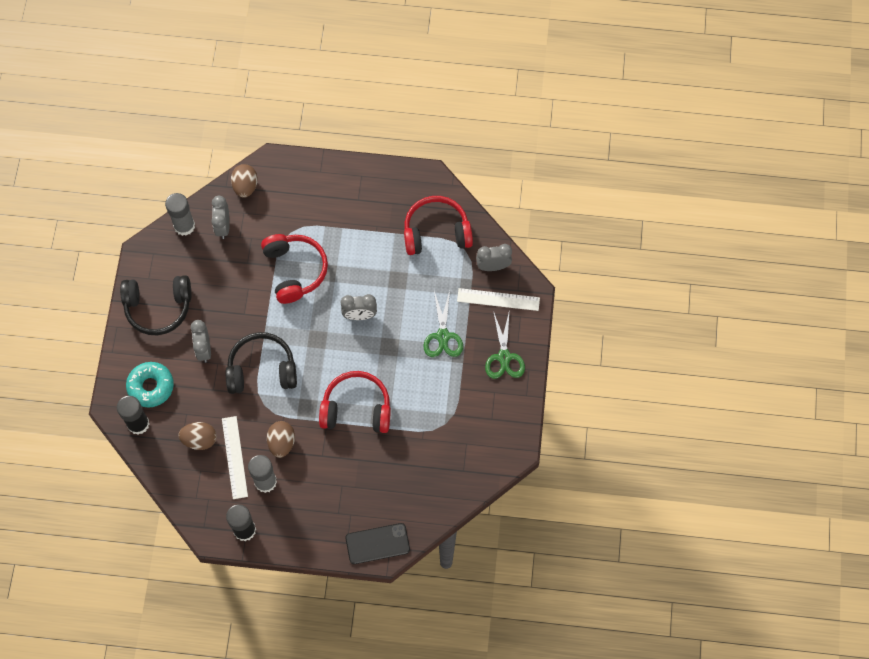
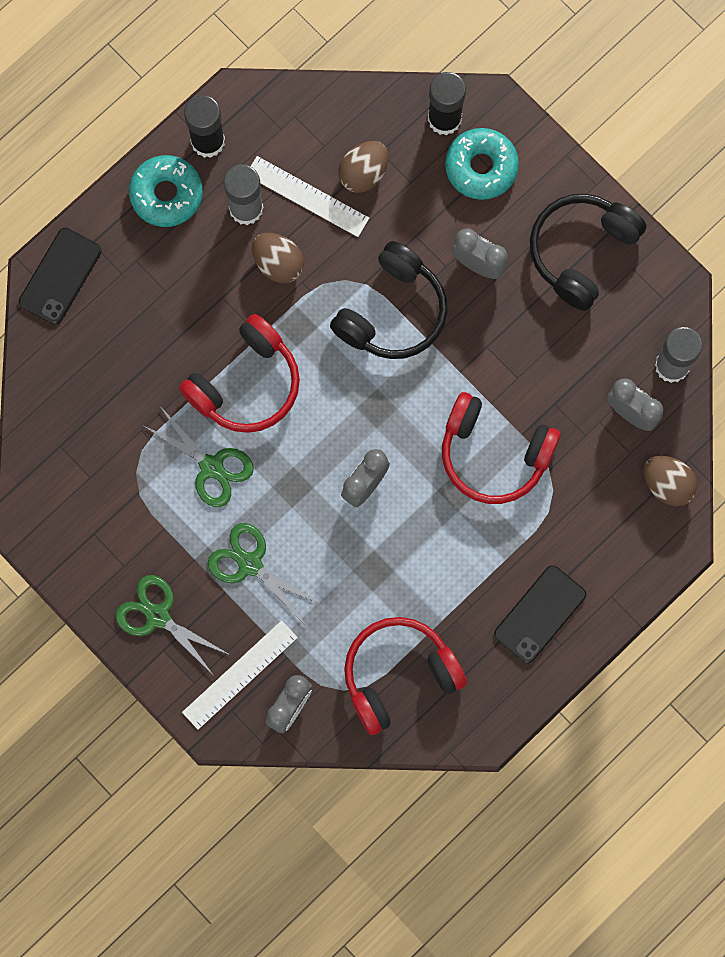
camera: 130 degrees right, 10 degrees up
(290, 527) = (166, 194): none -> turquoise donut
(355, 194) = (540, 614): none -> black phone
(411, 391) = (211, 467): none -> green scissors
(436, 232) = (398, 674): red headphones -> red headphones turned 150 degrees counterclockwise

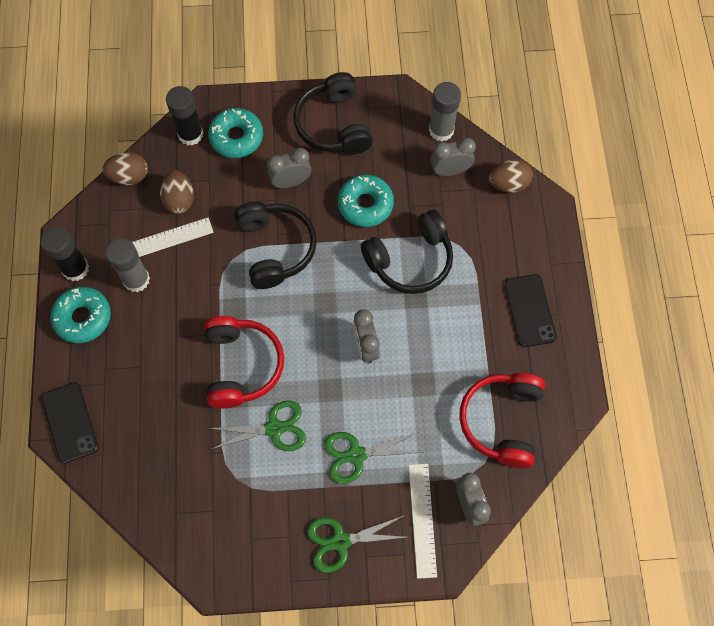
camera: 50 degrees left, 10 degrees down
(278, 263) = (186, 288): brown egg -> brown egg (129, 176)
(494, 454) = (410, 260): red headphones -> black headphones
(517, 359) = (365, 204): none -> turquoise donut

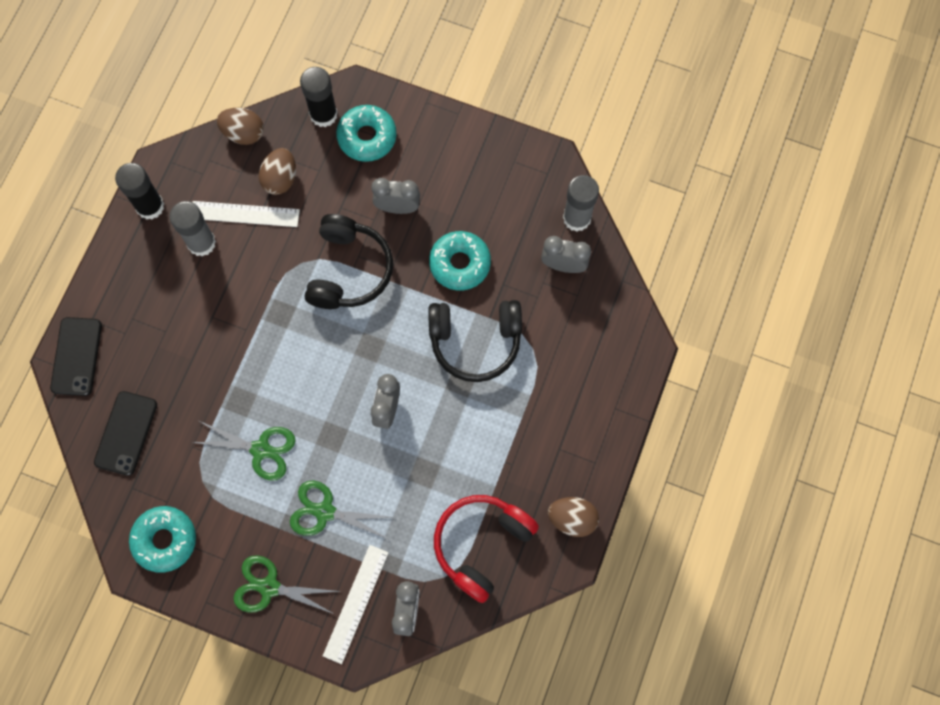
camera: 25 degrees right, 5 degrees up
(83, 318) = (134, 259): turquoise donut -> turquoise donut (165, 540)
(241, 365) = (260, 374): red headphones -> none
(333, 125) = (470, 165): black headphones -> none
(508, 184) = (616, 305): brown egg -> brown egg (572, 519)
(529, 310) = (568, 447): black phone -> black phone (126, 433)

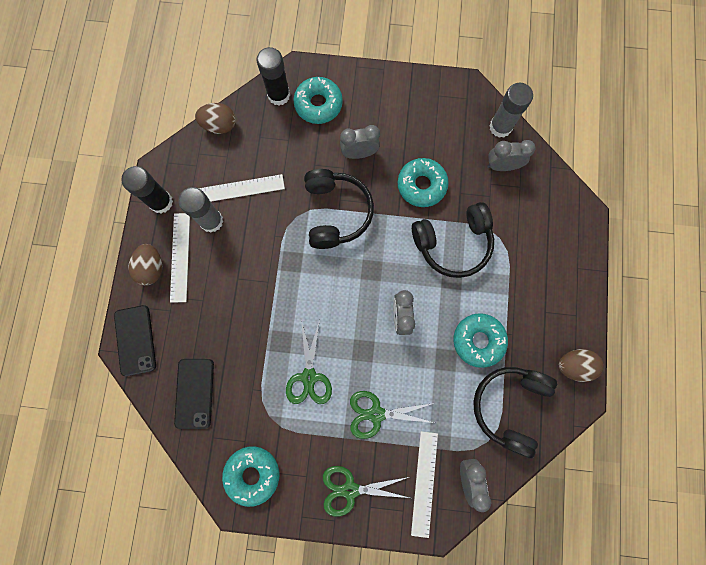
camera: 15 degrees left, 5 degrees up
(154, 275) = (180, 257): none -> white ruler
(261, 450) = (309, 377): green scissors -> green scissors turned 90 degrees clockwise
(280, 179) = (260, 154): brown egg -> brown egg (152, 268)
(469, 461) = (478, 340): none -> turquoise donut
(481, 544) = (509, 406): red headphones -> black headphones

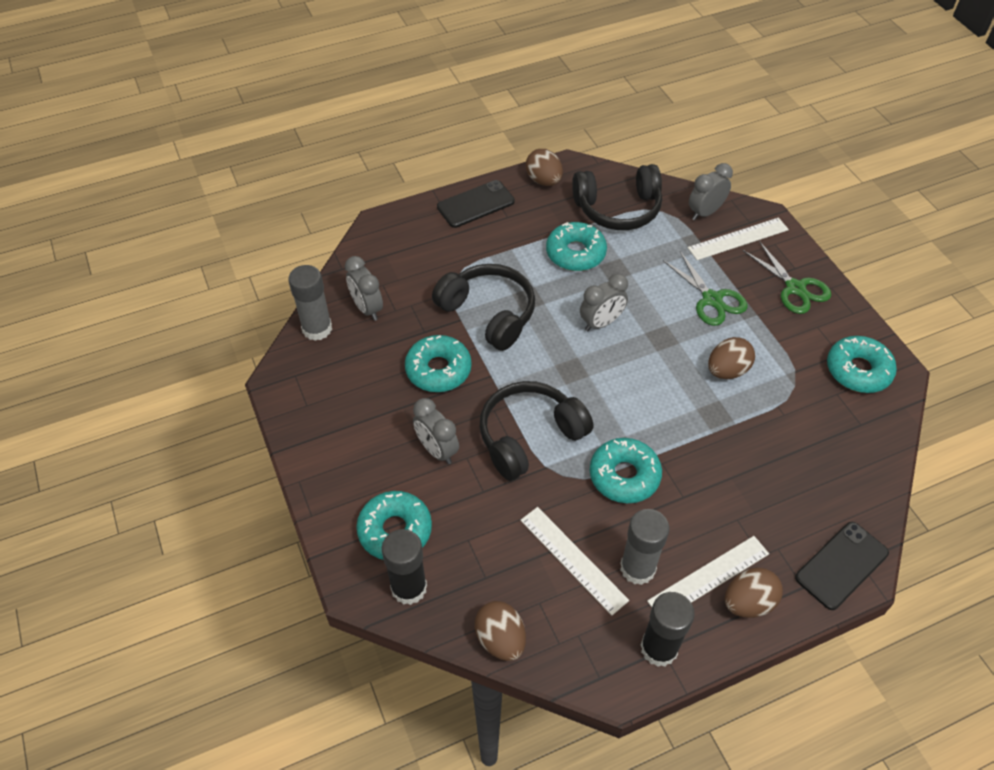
camera: 120 degrees left, 25 degrees down
(194, 393) = (837, 467): black phone -> black phone (475, 204)
(273, 252) = (624, 476): none -> turquoise donut
(309, 377) = (727, 370): green scissors -> brown egg

